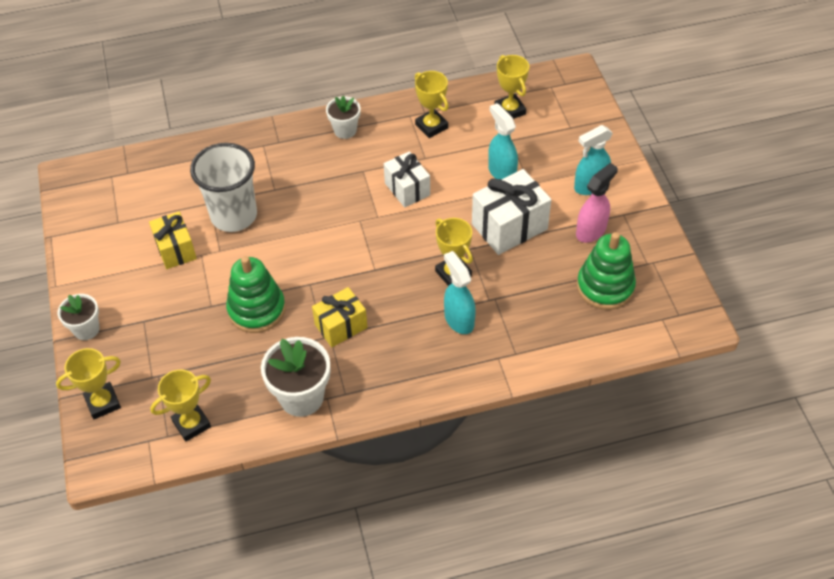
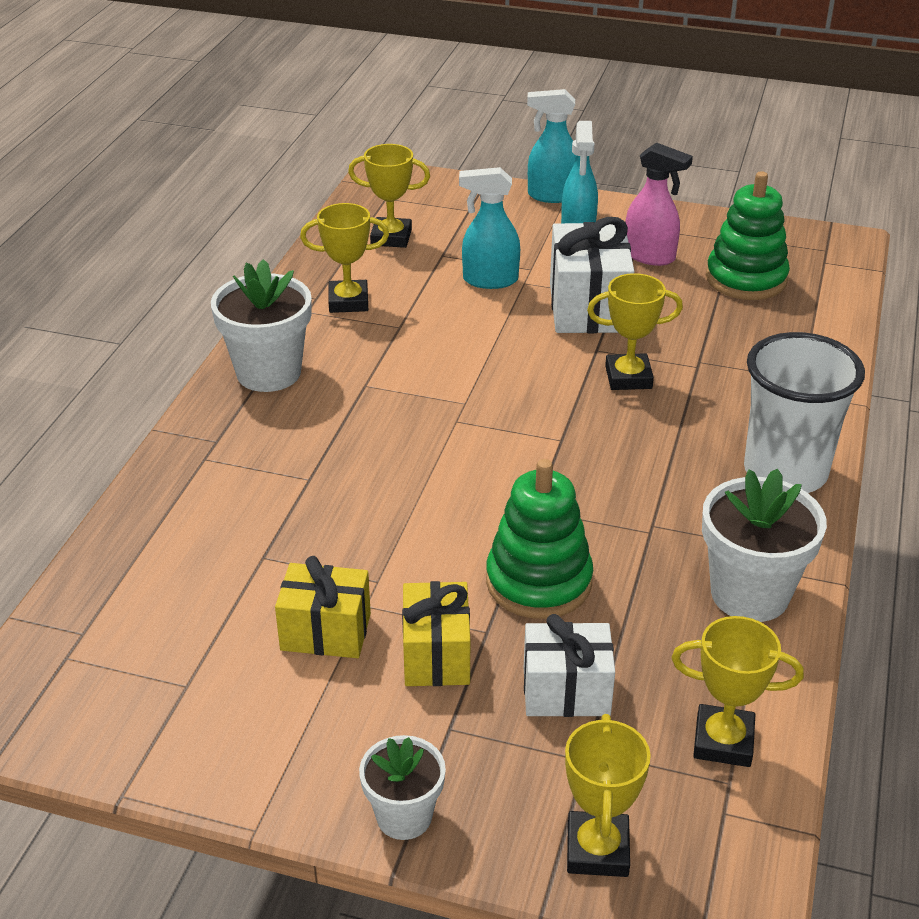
camera: 60 degrees left, 15 degrees down
(191, 424) = (723, 741): yellow trophy -> yellow trophy turned 75 degrees counterclockwise
(234, 216) = (319, 540): white cup -> white cup (785, 472)
(341, 326) = (642, 507): yellow gift -> yellow gift (436, 655)
(345, 130) = (268, 373): white flower pot -> white flower pot, size x1.64
(407, 189) = (441, 360): white gift -> white gift (566, 691)
(459, 319) = (712, 401): turquoise spray bottle -> turquoise spray bottle (552, 196)
(591, 231) = (650, 256): pink spray bottle -> pink spray bottle turned 135 degrees clockwise

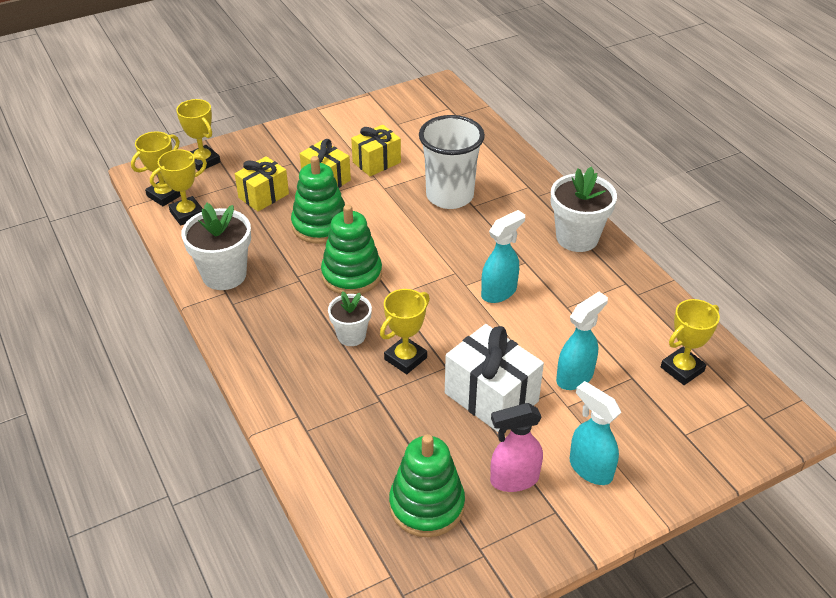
camera: 135 degrees right, 5 degrees up
(348, 301) = (618, 304): yellow trophy -> yellow trophy (165, 195)
(404, 816) = (276, 135): white flower pot -> white flower pot (351, 336)
(552, 196) = (661, 498): turquoise spray bottle -> turquoise spray bottle (499, 292)
(566, 691) = (263, 196): white gift -> yellow gift
(579, 490) = (352, 275): none -> green stacking toy
(785, 472) = (260, 351): white cup -> white cup (449, 196)

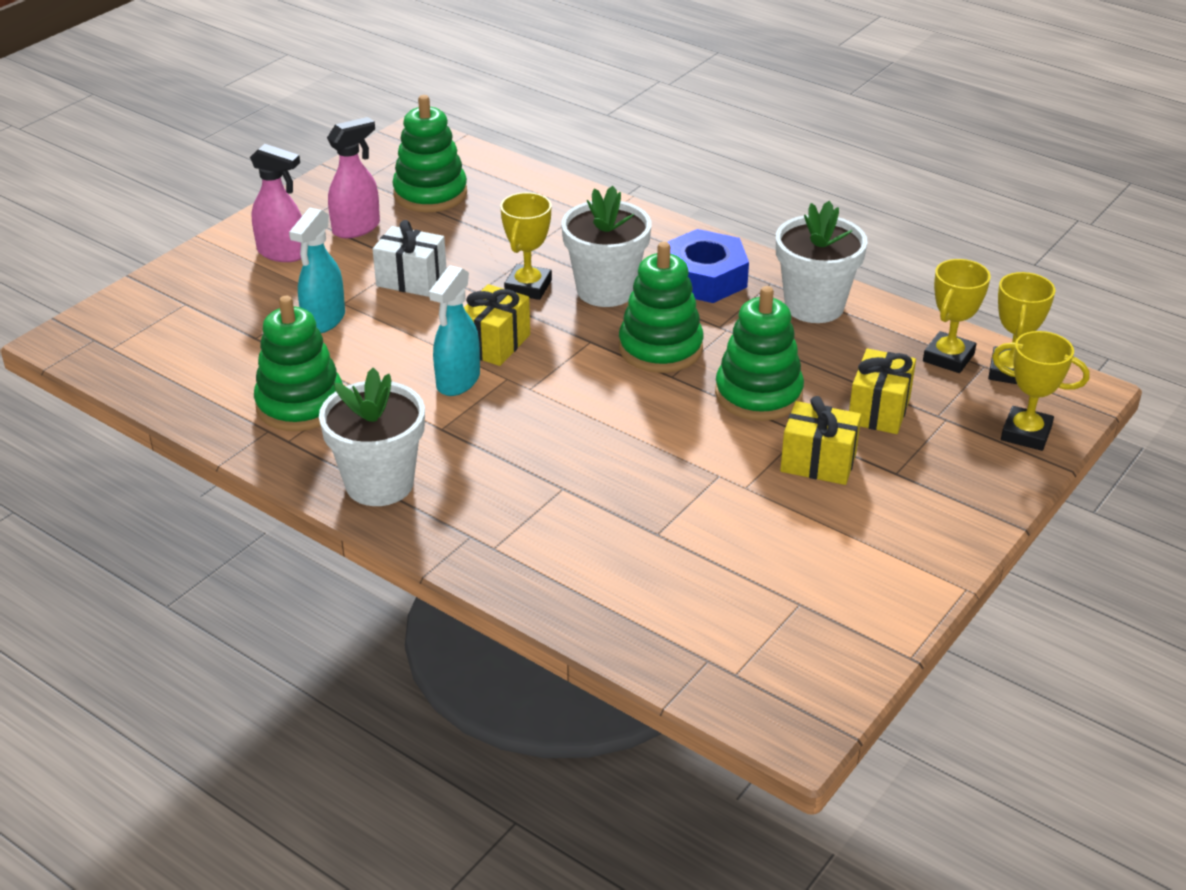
camera: 155 degrees right, 5 degrees down
(273, 324) = (704, 278): none -> blue nut
(351, 336) = (606, 290): white flower pot -> white flower pot, size x1.64
(376, 162) = (768, 514): yellow gift -> yellow gift (495, 344)
(449, 196) = (609, 492): white cup -> none
(491, 397) = (411, 280): white gift -> white gift, size x0.66
(590, 468) = (282, 253): turquoise spray bottle -> pink spray bottle
(611, 307) = (300, 404): none -> green stacking toy
(682, 369) = (194, 361): yellow trophy -> none

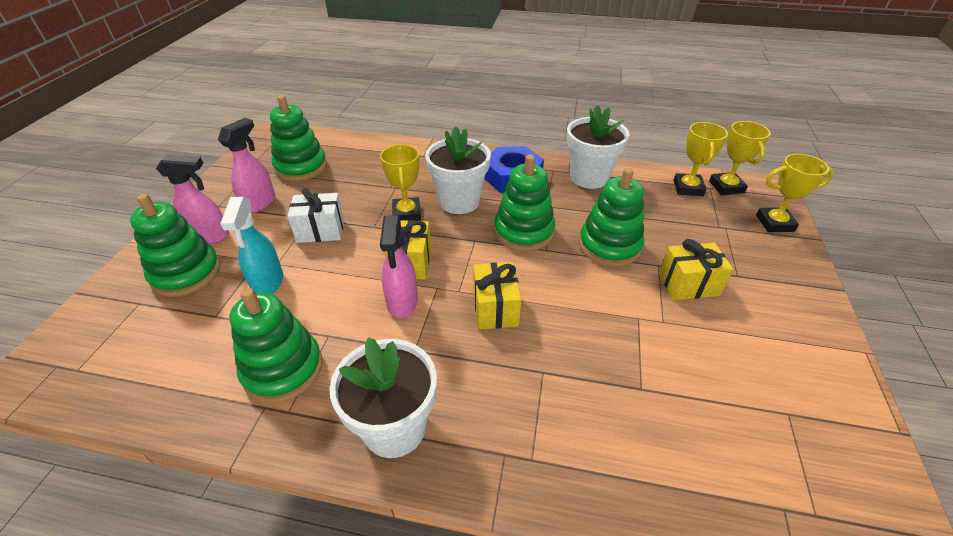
camera: 25 degrees left, 5 degrees up
(243, 286) = (186, 273): none -> green stacking toy
(457, 381) = (402, 302): turquoise spray bottle -> pink spray bottle
(879, 410) = (686, 234): yellow gift -> yellow gift (495, 308)

